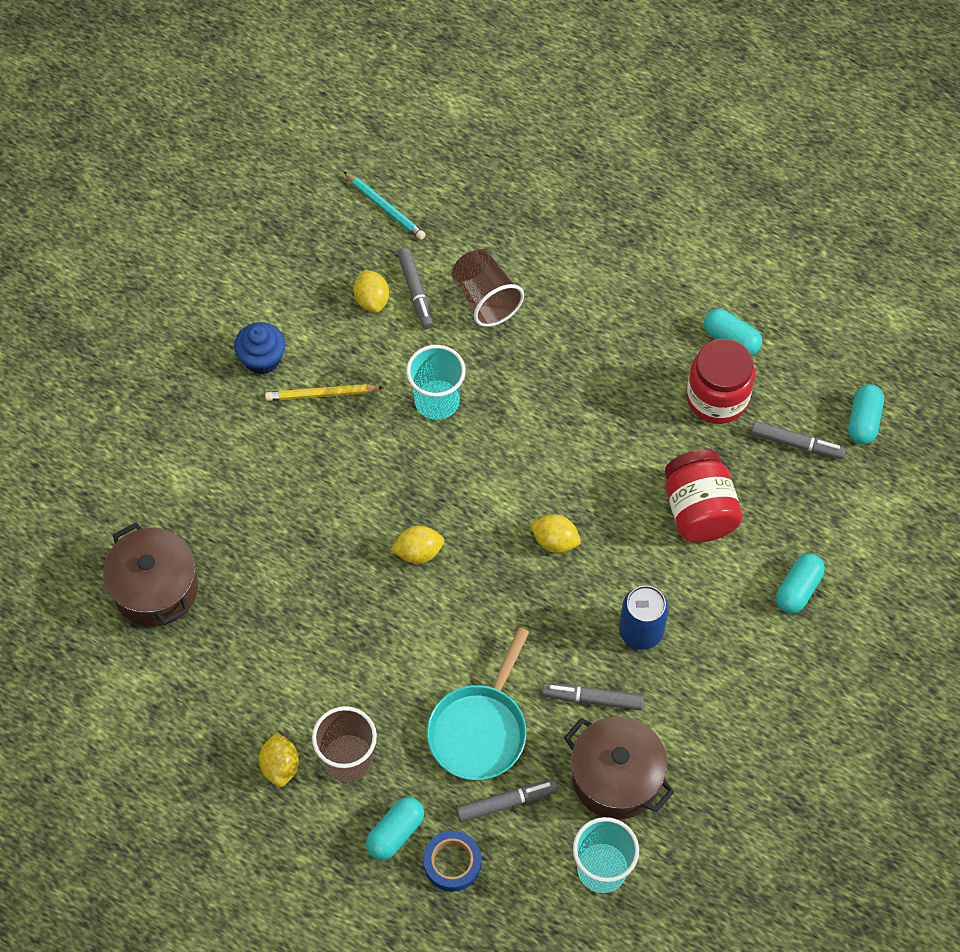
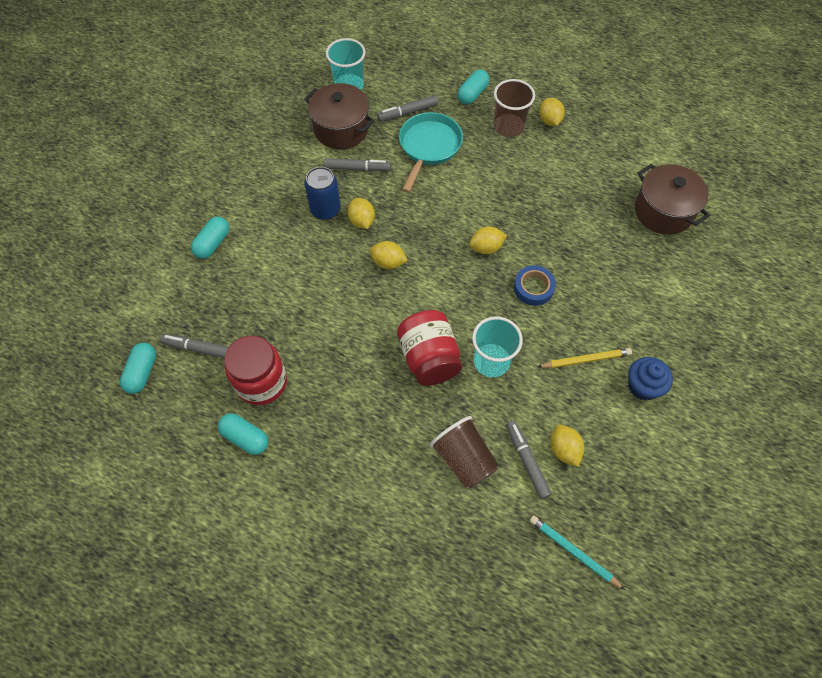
camera: 175 degrees right, 0 degrees up
(452, 863) = (436, 83): blue tape -> blue tape (533, 288)
(589, 608) = (362, 221): none -> yellow lemon
(699, 510) = (281, 292): red jar -> red jar (429, 358)

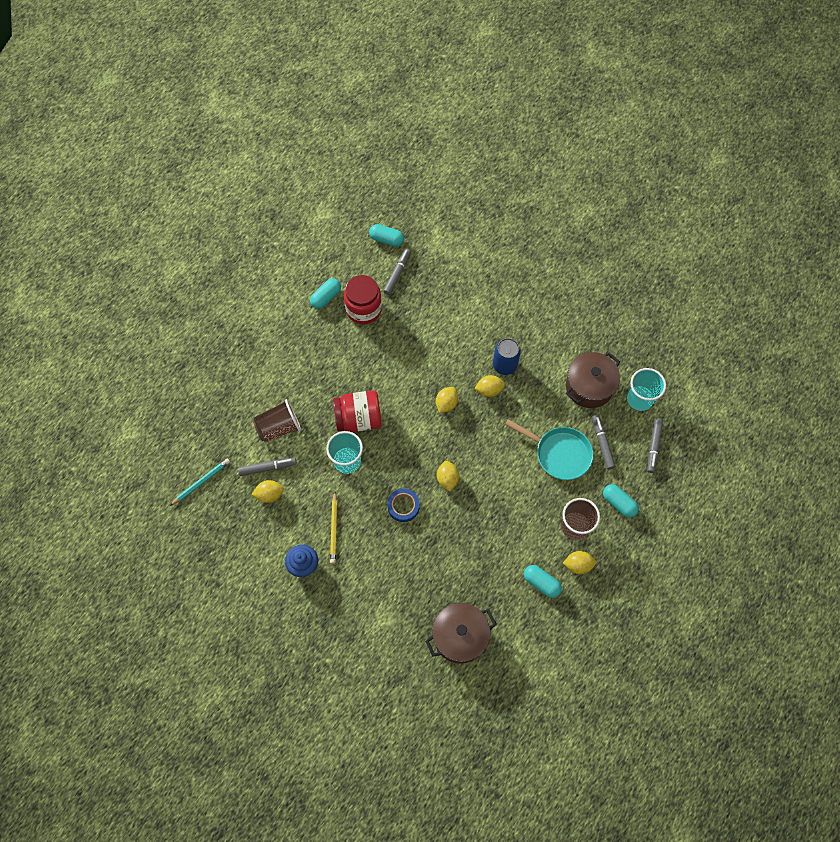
camera: 100 degrees right, 5 degrees up
(213, 243) = (485, 285): turquoise capsule -> turquoise capsule (541, 583)
(357, 168) = (543, 394): grey marker -> grey marker (653, 447)

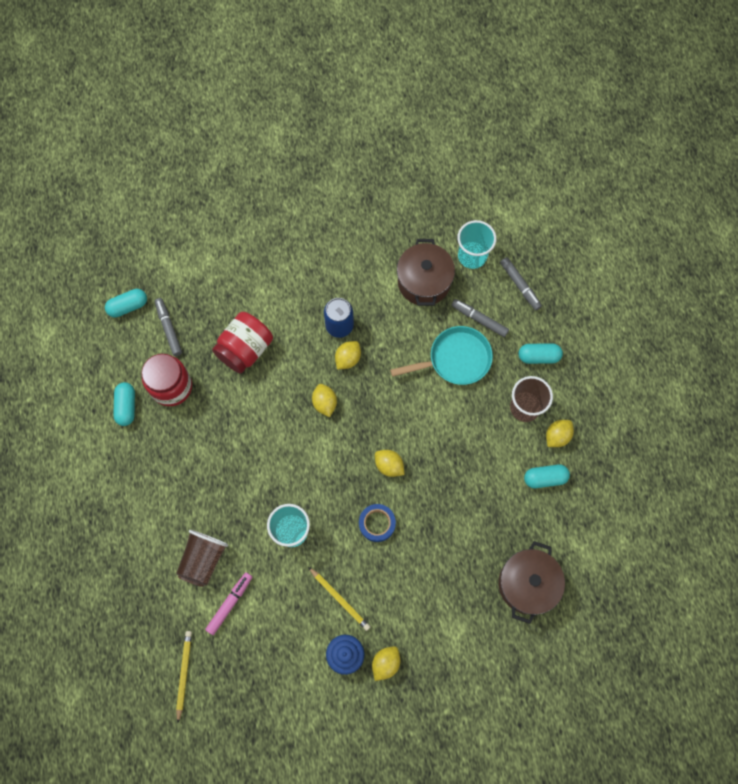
camera: 45 degrees left, 5 degrees up
(201, 482) = (184, 674): turquoise pencil -> yellow pencil
(268, 467) = (230, 603): grey marker -> pink marker
(269, 494) = (255, 625): yellow lemon -> yellow lemon (385, 663)
(358, 419) = (264, 486): red jar -> red jar (245, 349)

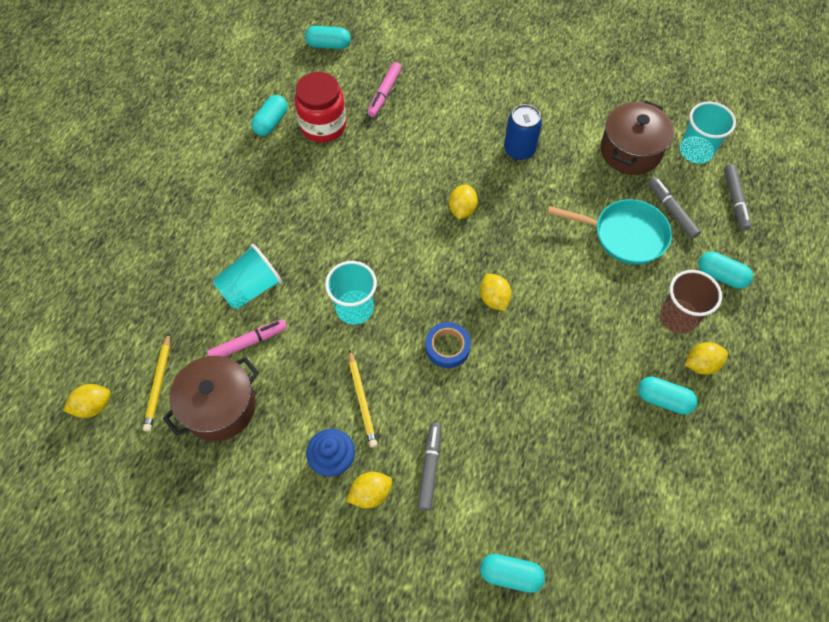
camera: 30 degrees right, 10 degrees down
(169, 328) = (353, 78): grey marker -> grey marker (429, 468)
(184, 674) = (159, 384): yellow pencil -> yellow pencil turned 150 degrees clockwise
(203, 329) = (384, 93): none -> pink marker
(203, 559) = (251, 288): brown cup -> turquoise cup
(245, 349) = (413, 127): red jar -> none
(348, 359) = (510, 182): yellow lemon -> yellow lemon (93, 406)
(508, 662) = (510, 575): none -> turquoise capsule
(527, 584) = (581, 501): brown pot -> brown pot (219, 407)

